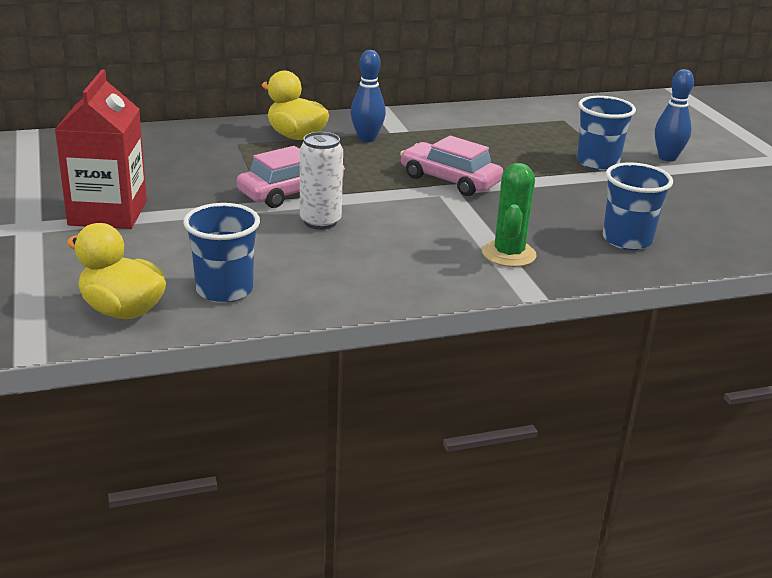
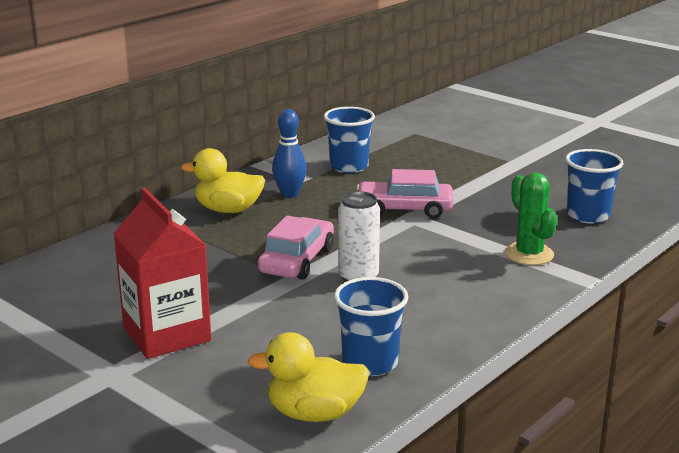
camera: 30 degrees left, 5 degrees down
(597, 163) = (486, 161): blue cup -> blue cup (349, 166)
(667, 158) = (526, 143): blue bowling pin -> none

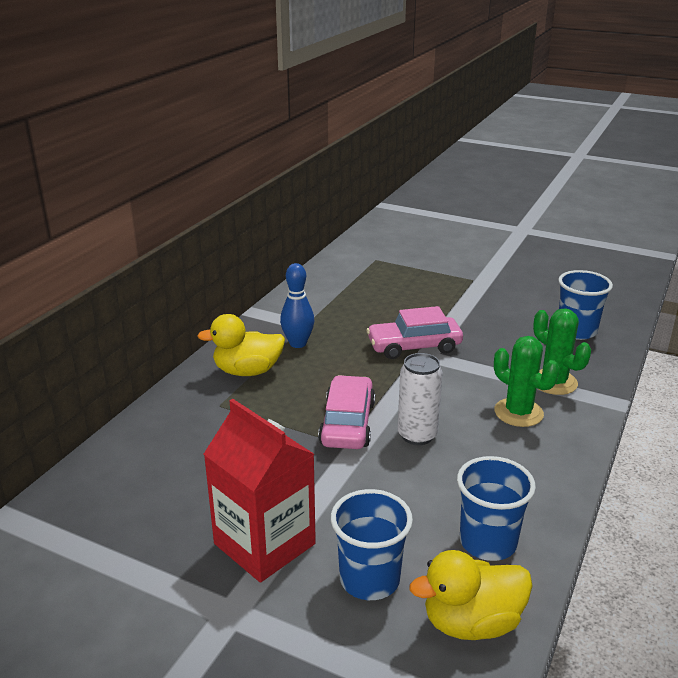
camera: 15 degrees left, 5 degrees up
(349, 166) = (336, 304): blue cup -> blue cup (369, 579)
(473, 273) = (518, 413): none -> green cactus

